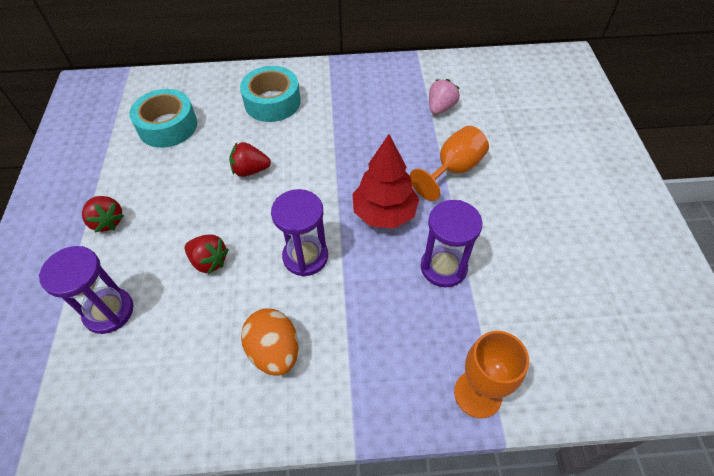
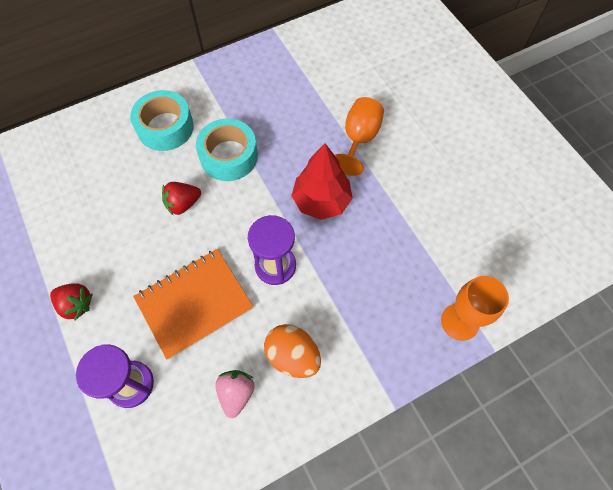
camera: 25 degrees left, 10 degrees up
(168, 126) = (76, 188): turquoise tape -> turquoise tape (229, 156)
(209, 261) = (194, 303): red strawberry -> orange notebook
(440, 108) = (321, 82): pink strawberry -> pink strawberry (236, 393)
(443, 267) = (390, 230): purple hourglass -> none

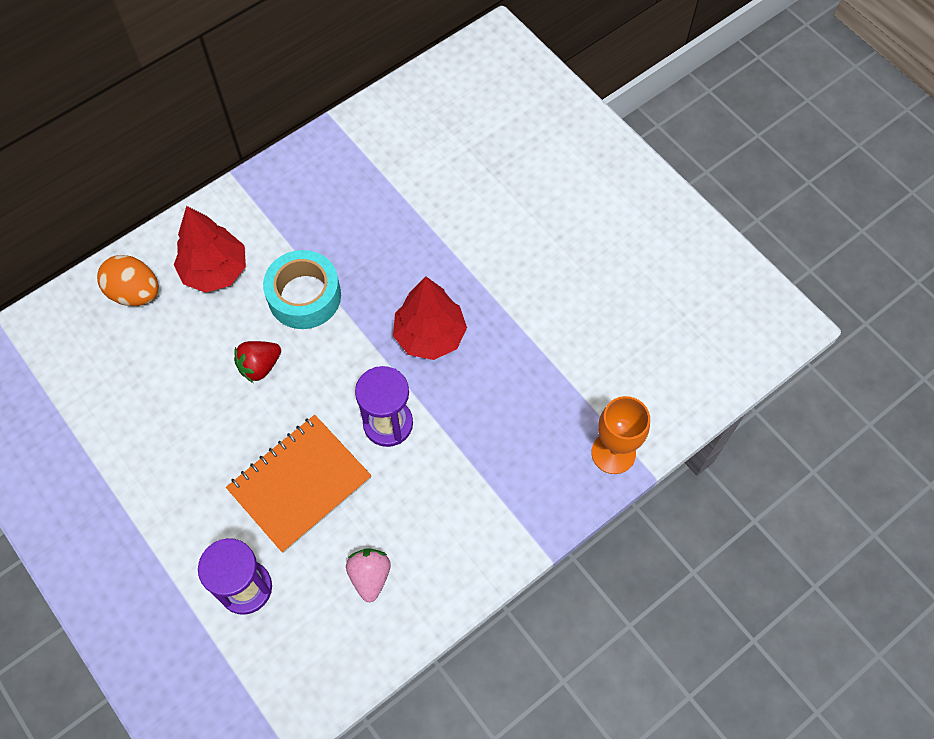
camera: 10 degrees left, 0 degrees up
(76, 304) = (157, 509): red strawberry -> none
(165, 127) = (215, 271): turquoise tape -> red tree
(293, 356) = (427, 524): orange egg -> orange egg (135, 293)
(359, 139) = (463, 249): orange goblet -> none

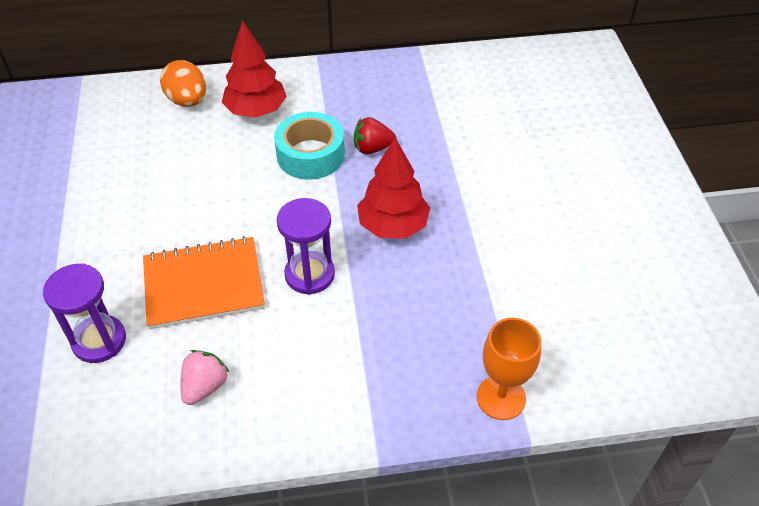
camera: 30 degrees right, 15 degrees down
(259, 366) = (239, 187): red strawberry -> red strawberry (372, 148)

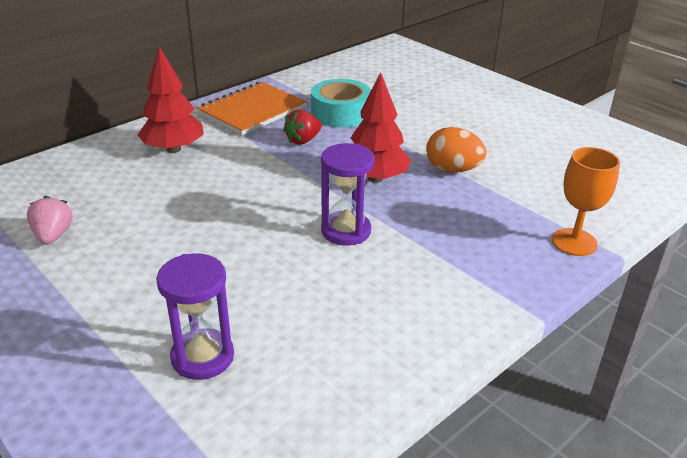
camera: 35 degrees left, 15 degrees down
(187, 101) = (98, 162): orange egg -> orange egg (452, 170)
(203, 284) = (260, 274): orange notebook -> orange notebook (252, 111)
(205, 386) = (346, 341): pink strawberry -> pink strawberry (53, 236)
(310, 155) = (256, 160): turquoise tape -> turquoise tape (341, 113)

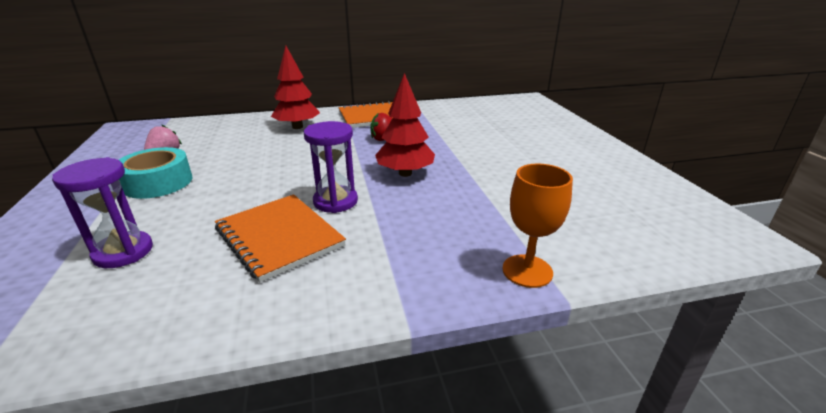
camera: 30 degrees right, 5 degrees down
(341, 113) = (434, 129): turquoise tape -> turquoise tape (158, 183)
(341, 285) = (279, 237): none -> orange notebook
(452, 170) = (476, 183): orange egg -> none

